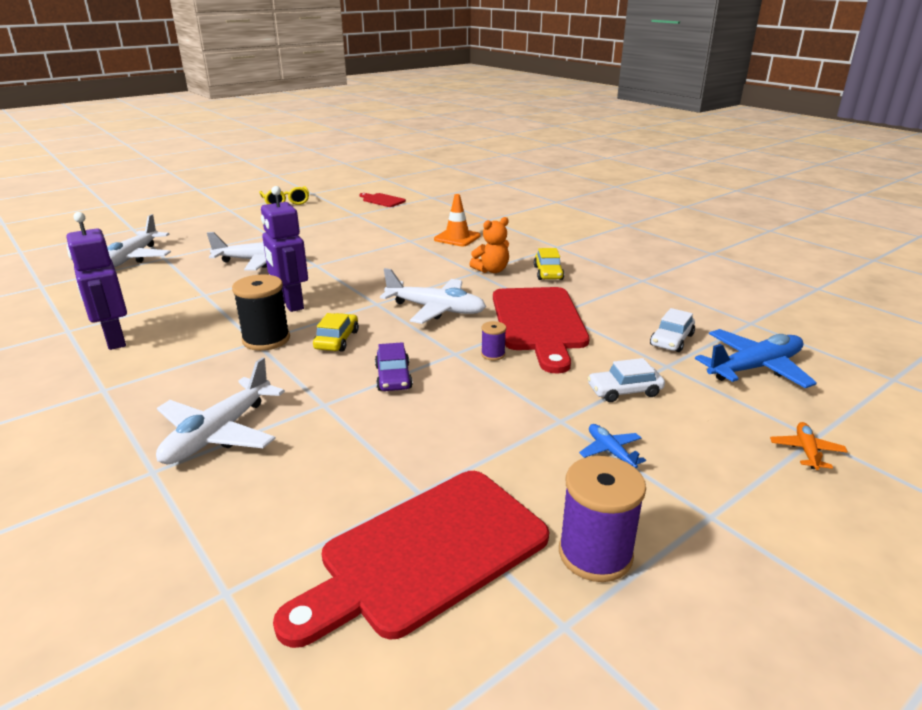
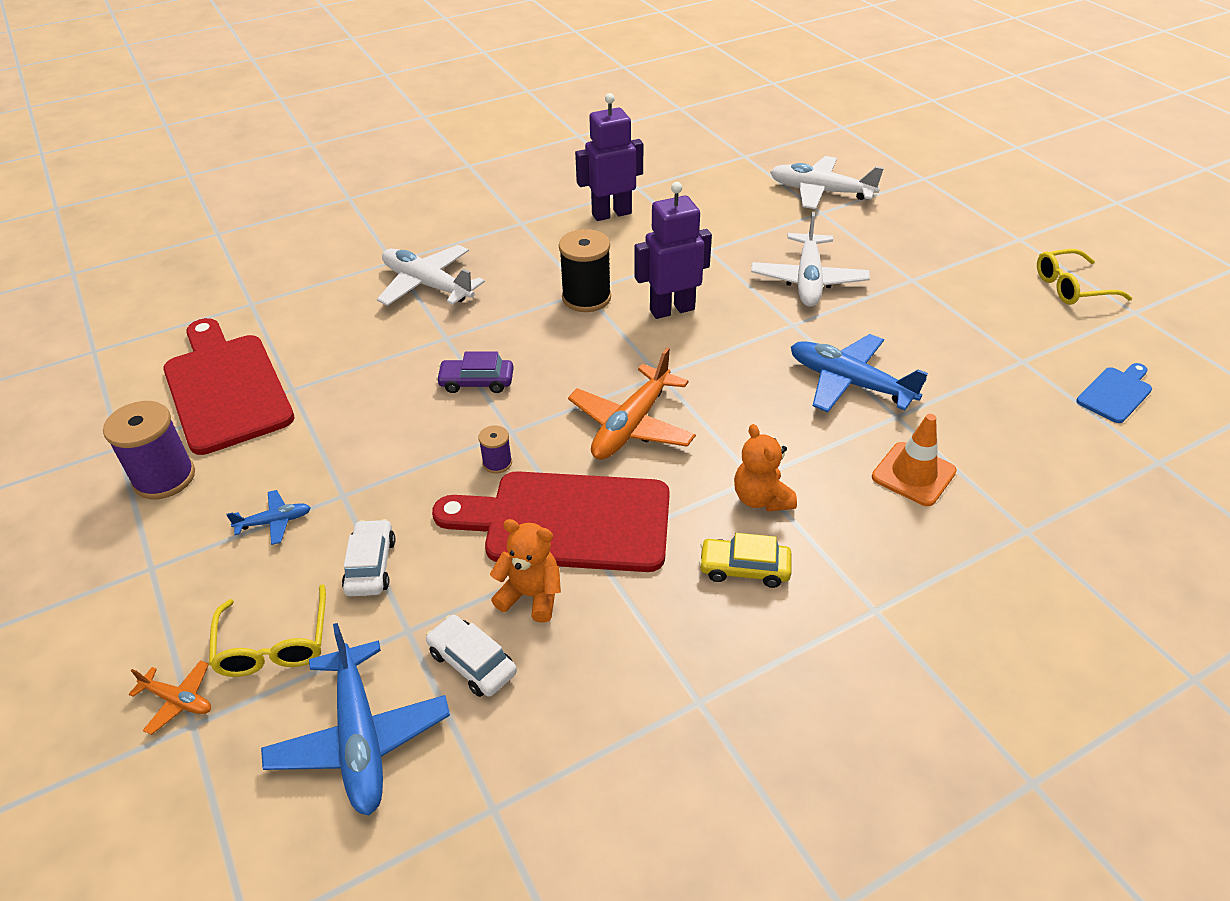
camera: 100 degrees right, 15 degrees up
(337, 340) = (571, 344): yellow car -> none
(379, 250) = (849, 383): none -> blue plane
(382, 200) = (1115, 393): red cutting board -> blue cutting board
(436, 309) = (631, 425): white plane -> orange plane
(608, 328) = (531, 595): none -> orange teddy bear
(723, 418) = (274, 644): none -> yellow glasses

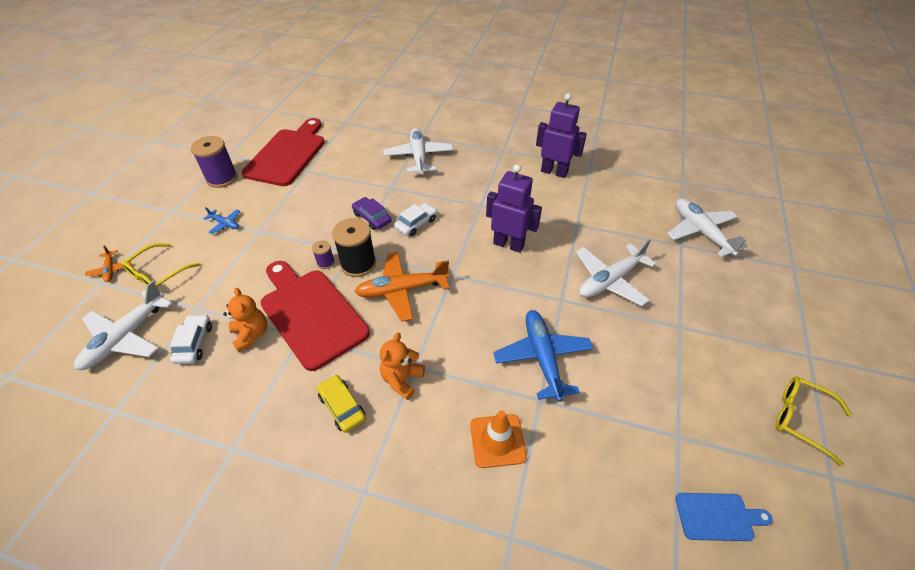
camera: 45 degrees right, 5 degrees up
(360, 738) = (126, 337): blue plane -> white plane
(371, 565) = (225, 269): white car -> white car (416, 224)
(586, 298) = (477, 209): black spool -> black spool (358, 264)

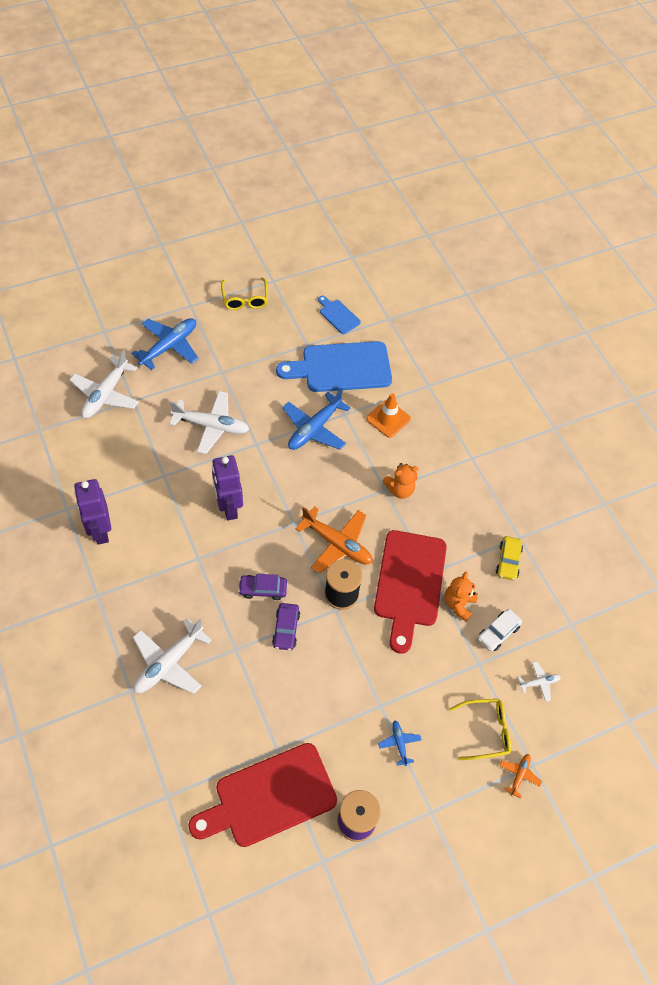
camera: 135 degrees left, 10 degrees up
(126, 337) = (539, 682): white plane -> white plane, size x0.48
(325, 262) = (361, 618): purple spool -> none
(342, 407) = (445, 506): yellow car -> yellow car (508, 561)
(416, 224) = (263, 589): white car -> purple car
(614, 448) = (341, 367): none -> blue cutting board
(745, 304) = (169, 346): none -> blue plane

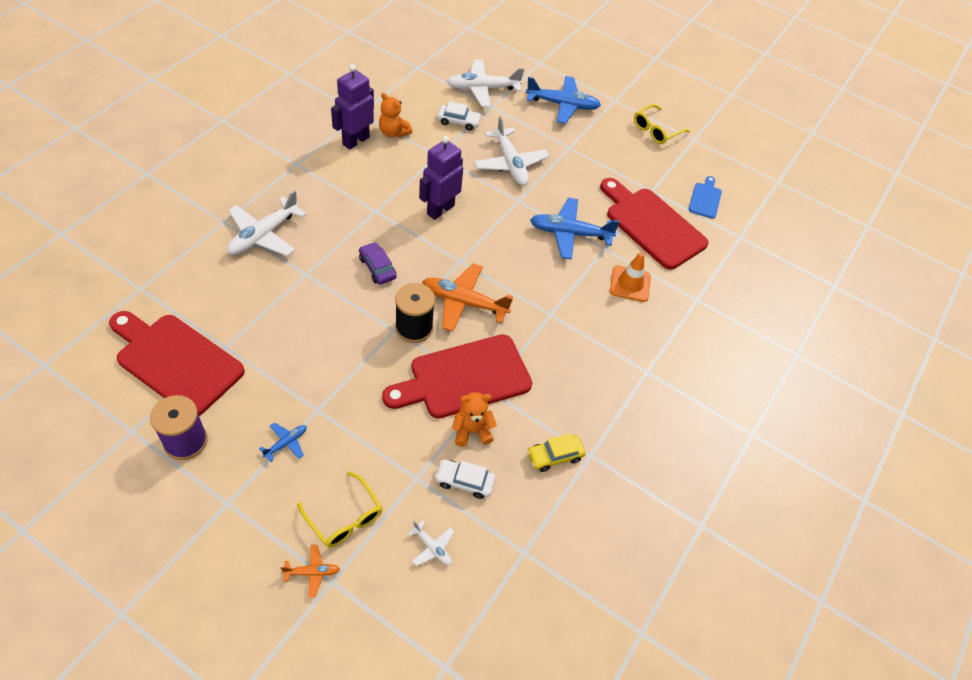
camera: 55 degrees right, 5 degrees down
(134, 436) = (458, 121): none -> white car
(168, 663) = (263, 235): white plane -> white plane turned 60 degrees counterclockwise
(286, 629) = (349, 301): purple car -> none
(337, 544) = (463, 302): orange plane -> orange plane turned 105 degrees clockwise
(341, 367) = (652, 225): blue cutting board -> red cutting board
(400, 489) = (561, 326): orange teddy bear -> orange teddy bear (393, 132)

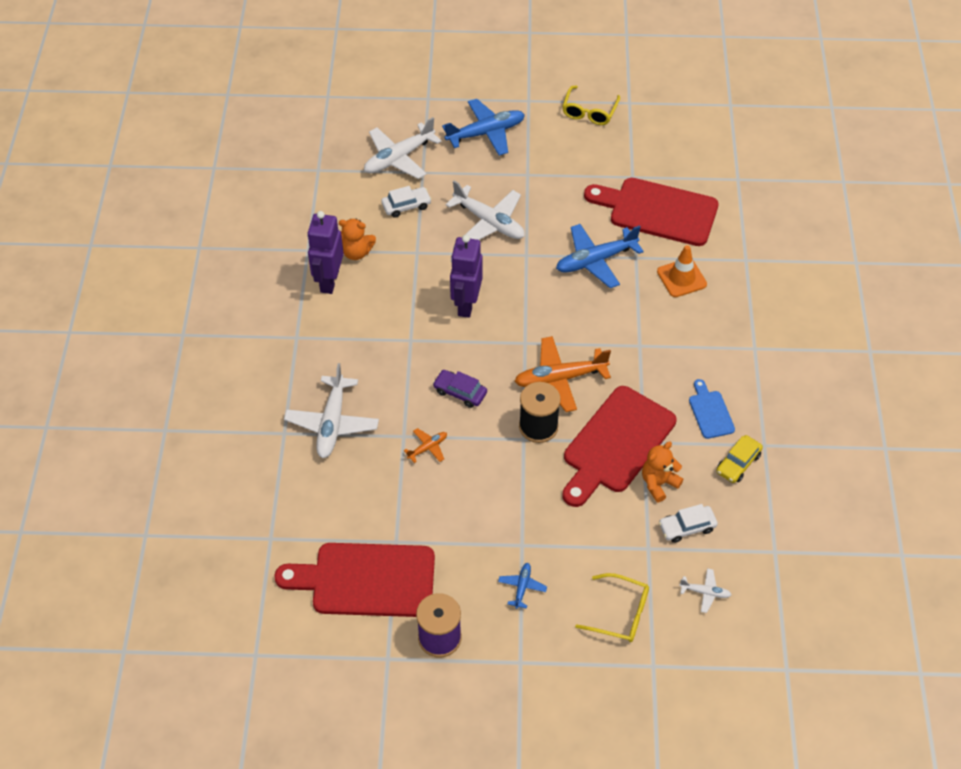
camera: 25 degrees left, 0 degrees up
(312, 572) = (633, 669): orange plane -> orange plane (428, 448)
(705, 199) = (682, 158): blue cutting board -> blue cutting board (710, 412)

